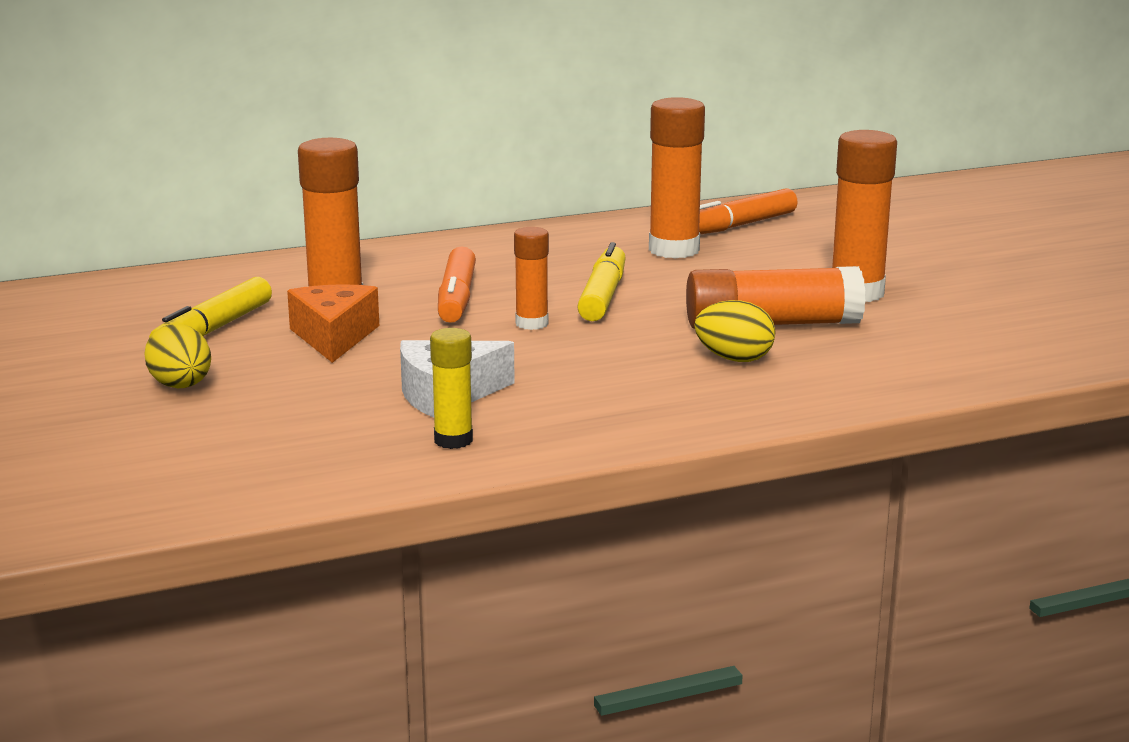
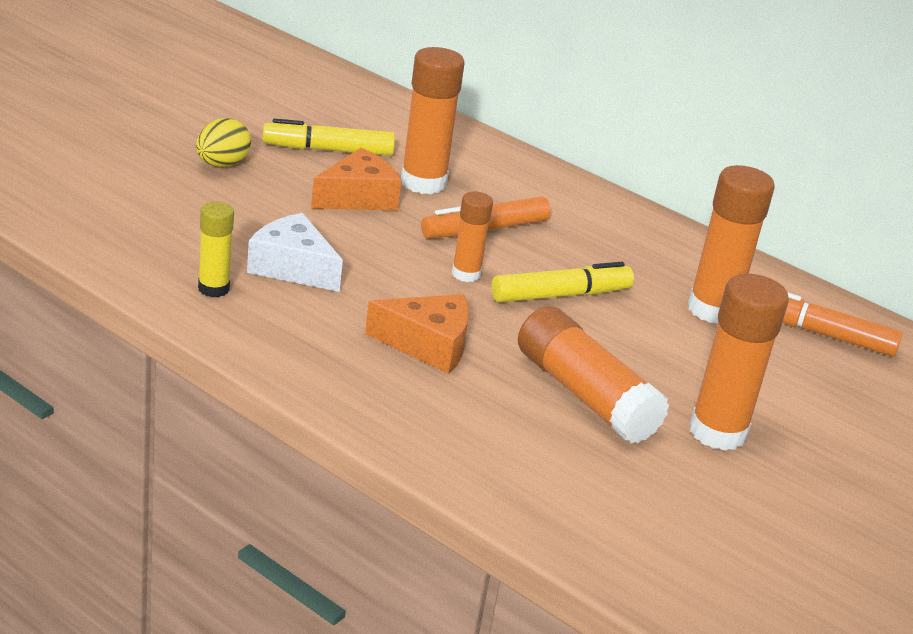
camera: 55 degrees right, 10 degrees up
(644, 365) = (428, 345): none -> orange cheese
(734, 359) = (484, 388): yellow egg -> none

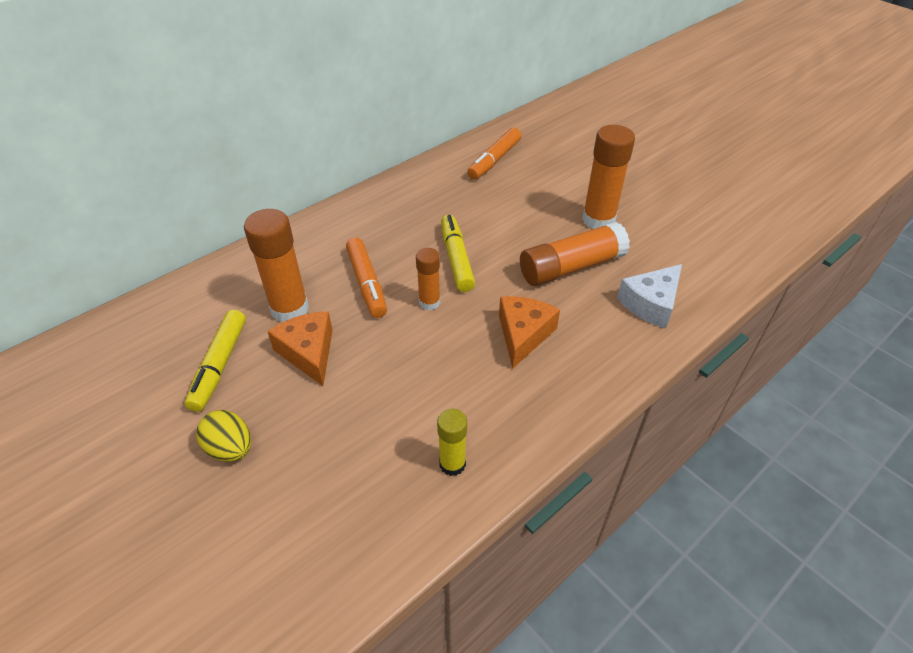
camera: 75 degrees left, 15 degrees up
(292, 267) = (419, 406): white cheese -> white cheese (651, 304)
(712, 310) = (471, 196): orange glue stick -> none

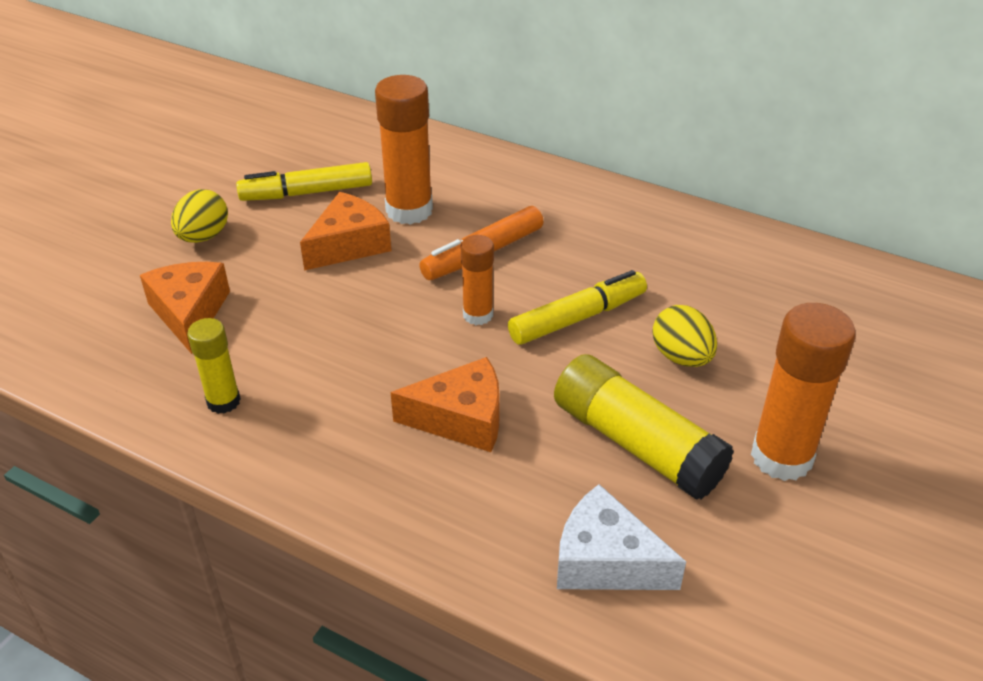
camera: 70 degrees right, 5 degrees down
(332, 473) = (189, 313): none -> orange cheese
(494, 160) = (841, 301): orange marker -> none
(511, 229) = (681, 357): none -> yellow egg
(571, 267) = (636, 444): orange glue stick -> yellow glue stick

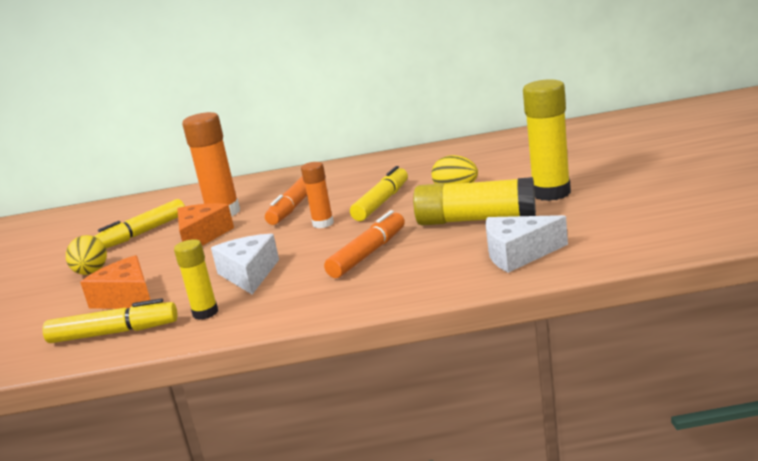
camera: 30 degrees left, 20 degrees down
(128, 369) = (114, 333): none -> yellow marker
(321, 360) = (249, 274): none -> white cheese
(461, 419) = (368, 254): orange cheese -> orange marker
(781, 457) = (551, 193): orange glue stick -> yellow glue stick

